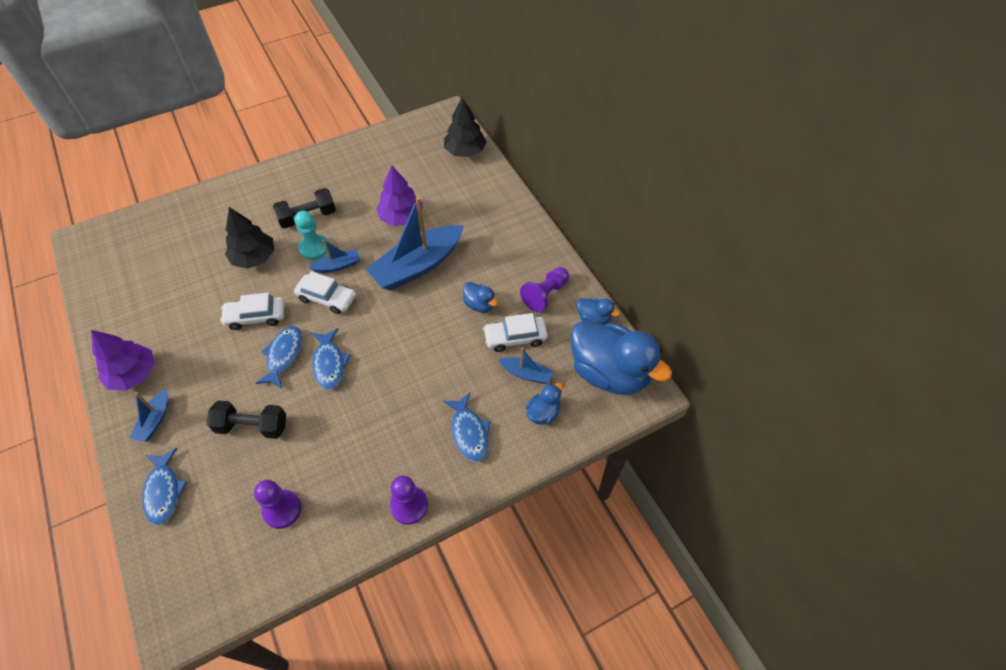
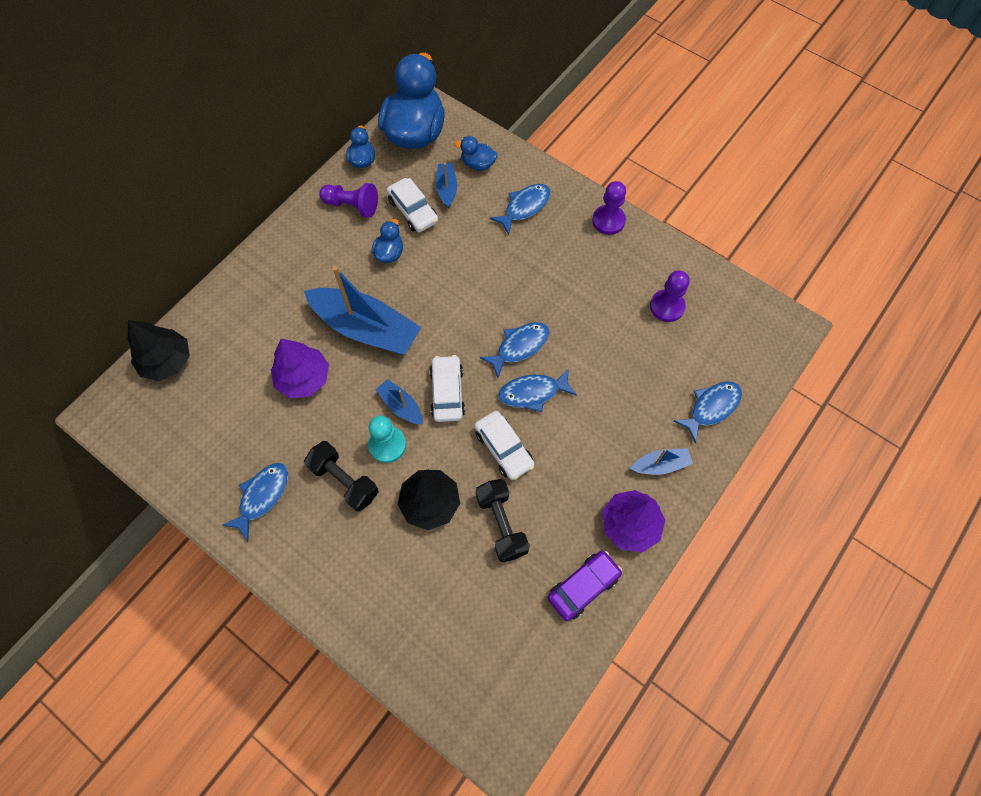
camera: 115 degrees left, 10 degrees up
(123, 323) = (583, 586): none -> purple car
(252, 426) = (615, 375): black dumbbell -> black dumbbell (501, 524)
(330, 174) = (262, 496): none -> blue fish

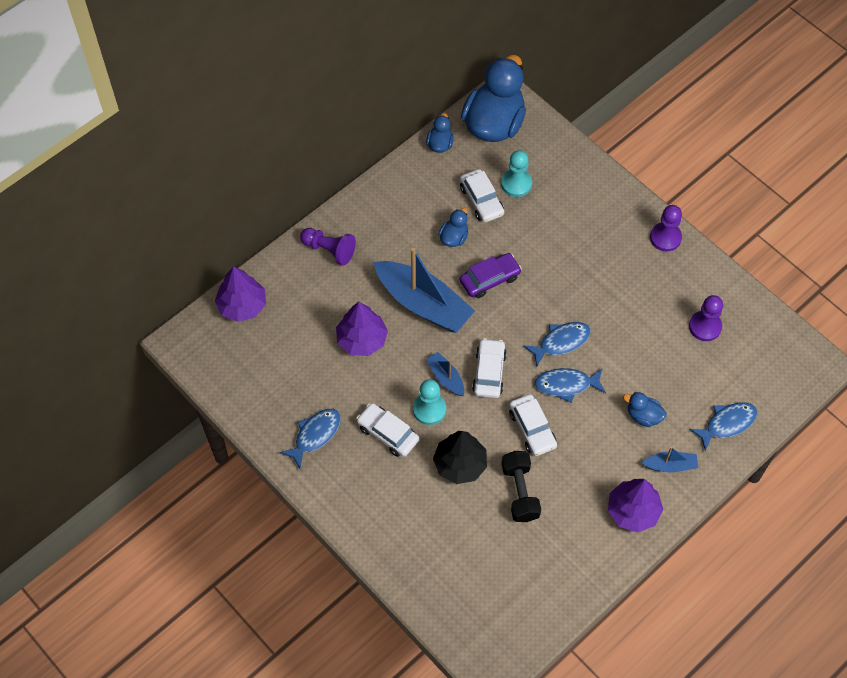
camera: 10 degrees right, 5 degrees down
(167, 361) = (242, 305): black tree -> purple tree
(344, 480) = (387, 433): black dumbbell -> white car
(352, 205) = (425, 187): purple pawn -> purple pawn (329, 250)
(447, 189) = (516, 184): blue boat -> turquoise pawn
(478, 164) = (550, 164): blue duck -> blue duck (643, 416)
(524, 207) = (587, 213): blue fish -> none
(583, 586) = (582, 554): purple car -> purple car (490, 279)

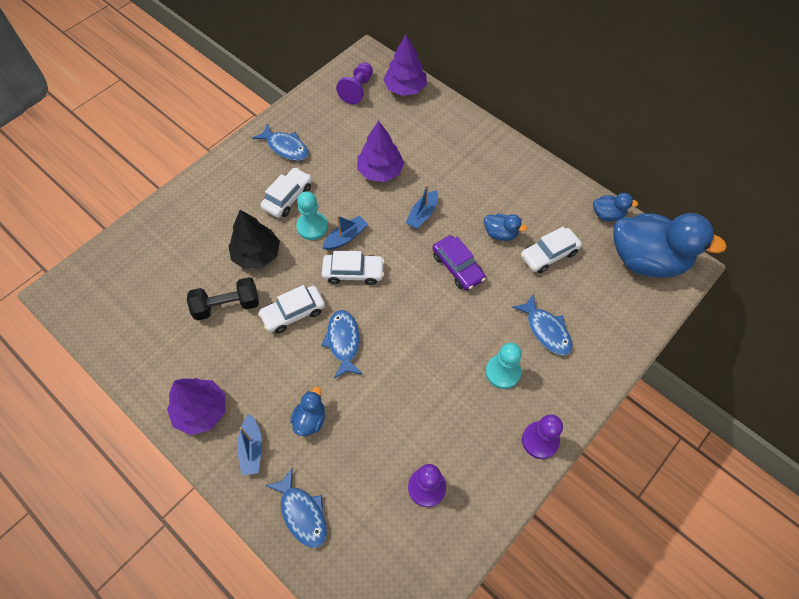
camera: 85 degrees right, 0 degrees up
(329, 250) = (469, 140): purple pawn -> purple pawn (357, 89)
(423, 304) = (422, 214): blue boat -> blue boat, size x0.47
(516, 184) = (577, 284): turquoise pawn -> turquoise pawn (503, 372)
(561, 342) = (392, 335): blue fish -> blue fish (546, 330)

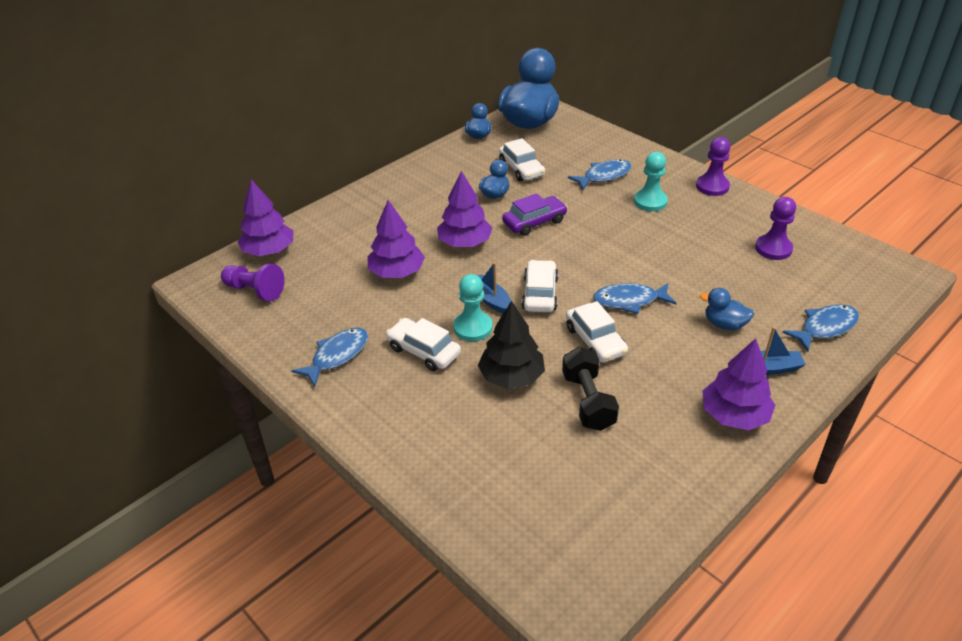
camera: 85 degrees left, 20 degrees down
(422, 214) = (464, 243): blue boat -> purple tree

